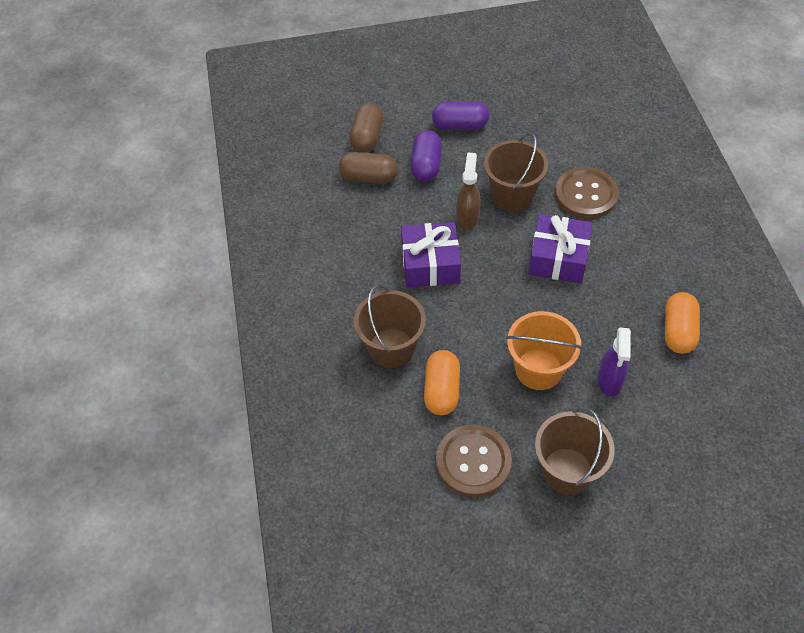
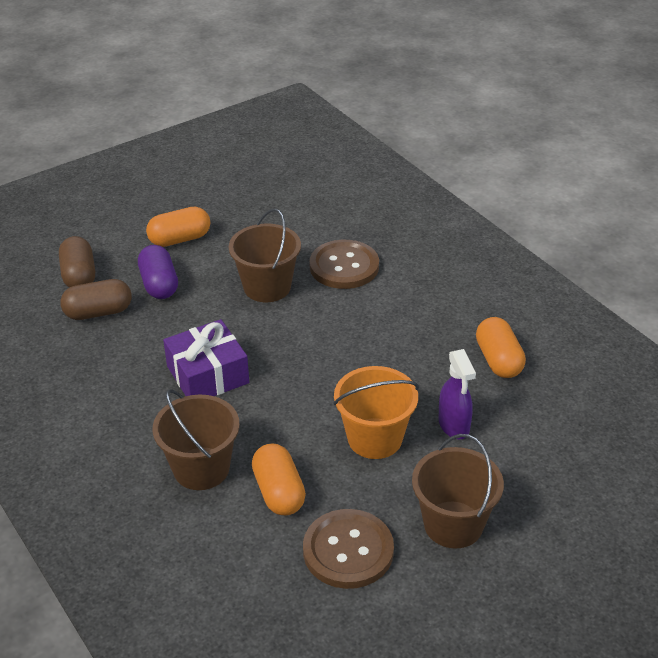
camera: 25 degrees left, 15 degrees down
(460, 125) = (180, 239): purple capsule -> orange capsule
(467, 217) = (228, 320): brown spray bottle -> none
(558, 258) = (344, 330): purple gift -> none

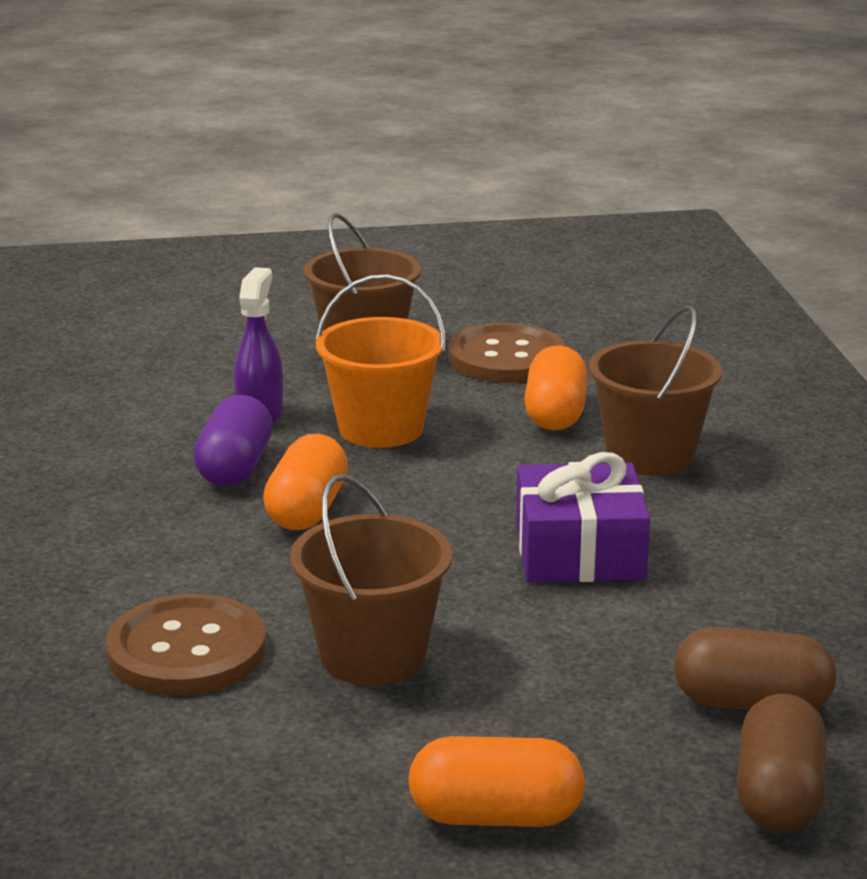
camera: 155 degrees left, 15 degrees down
(159, 284) = (596, 723): purple capsule -> purple capsule (235, 468)
(498, 360) = (105, 459): orange capsule -> orange capsule (307, 510)

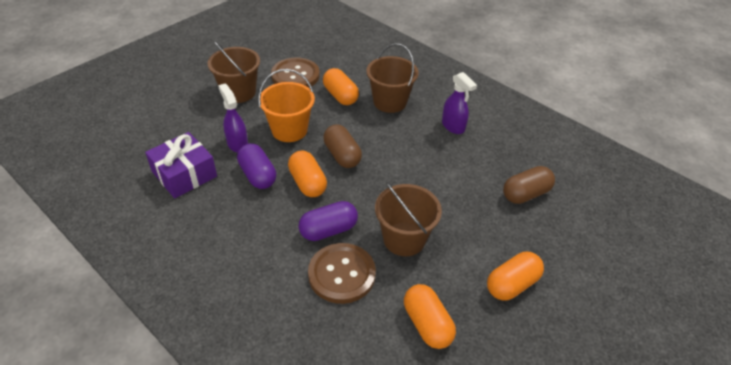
camera: 40 degrees left, 20 degrees up
(237, 785) = (427, 324): none -> orange capsule
(250, 585) = (328, 230): none -> purple capsule
(579, 552) = (415, 156): purple gift -> purple gift (184, 174)
(740, 539) = (453, 126): none -> purple spray bottle
(778, 795) = (569, 226): brown capsule -> brown capsule (342, 155)

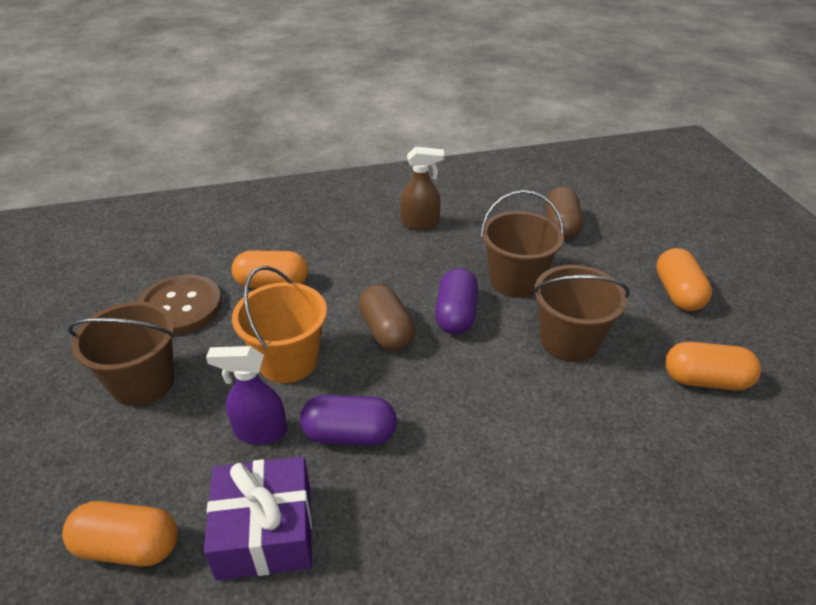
camera: 55 degrees left, 5 degrees down
(307, 183) = (409, 386): orange capsule -> orange capsule (128, 547)
(328, 230) = (511, 402): purple capsule -> purple capsule (456, 315)
(341, 274) = (594, 422): brown button -> none
(342, 155) = (386, 331): brown capsule -> brown capsule turned 60 degrees clockwise
(390, 102) = (330, 249): brown bucket -> brown bucket (515, 281)
(453, 126) = (420, 224): purple spray bottle -> brown spray bottle

